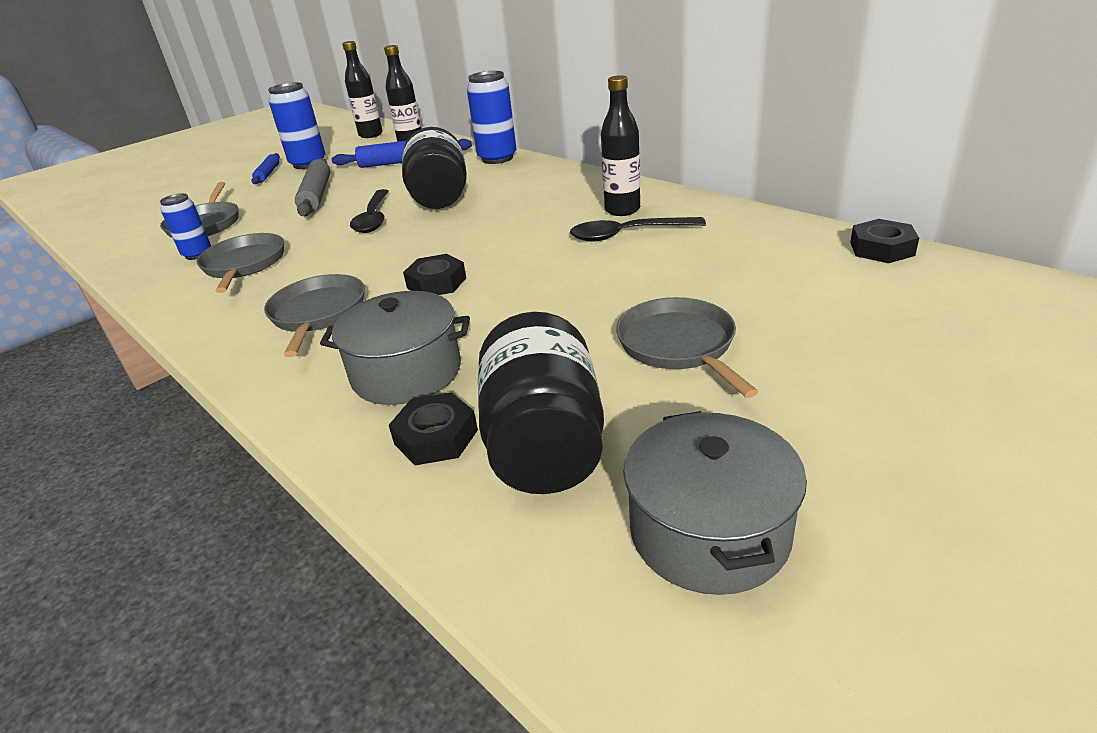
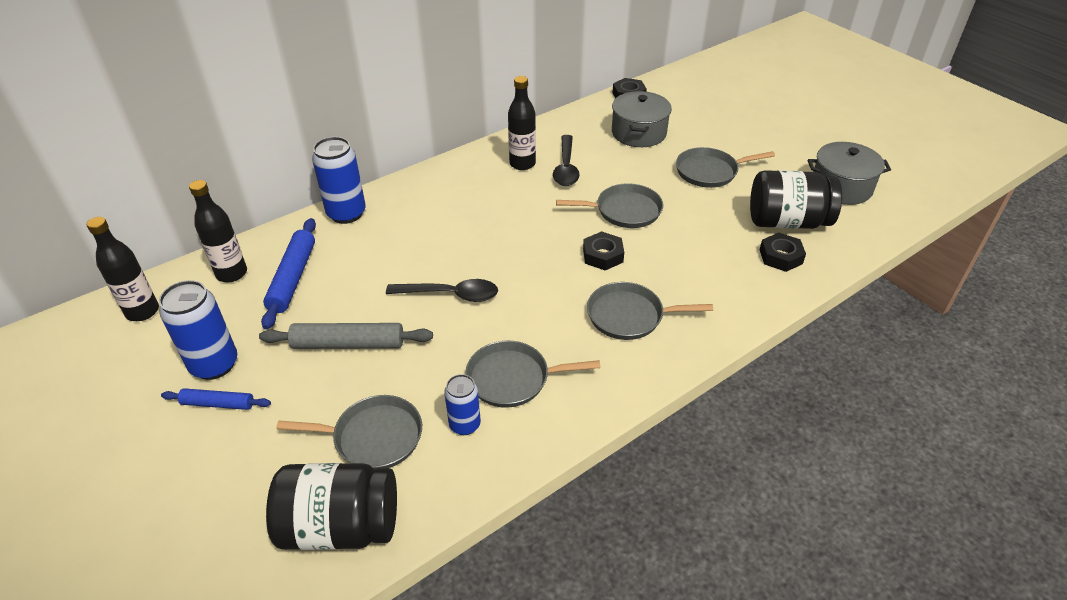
camera: 85 degrees left, 10 degrees up
(406, 372) = (718, 268): grey pot -> grey pot (638, 133)
(440, 197) = (426, 252): black jar -> black jar (341, 526)
(538, 285) = (624, 211): none -> grey pan

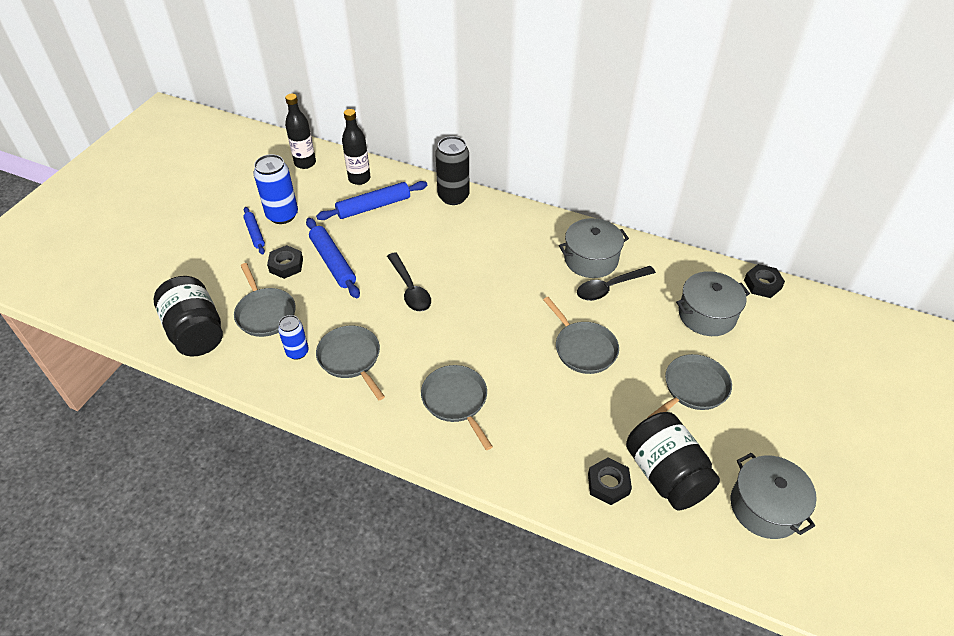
camera: 60 degrees right, 5 degrees up
(346, 213) = (453, 196): blue can -> black can
(348, 344) = (333, 262): grey rolling pin -> blue rolling pin
(522, 164) = (591, 259): black bottle -> grey pot
(602, 255) = (515, 356): black nut -> black nut (286, 265)
(709, 172) = (693, 388): grey pan -> grey pan turned 90 degrees clockwise

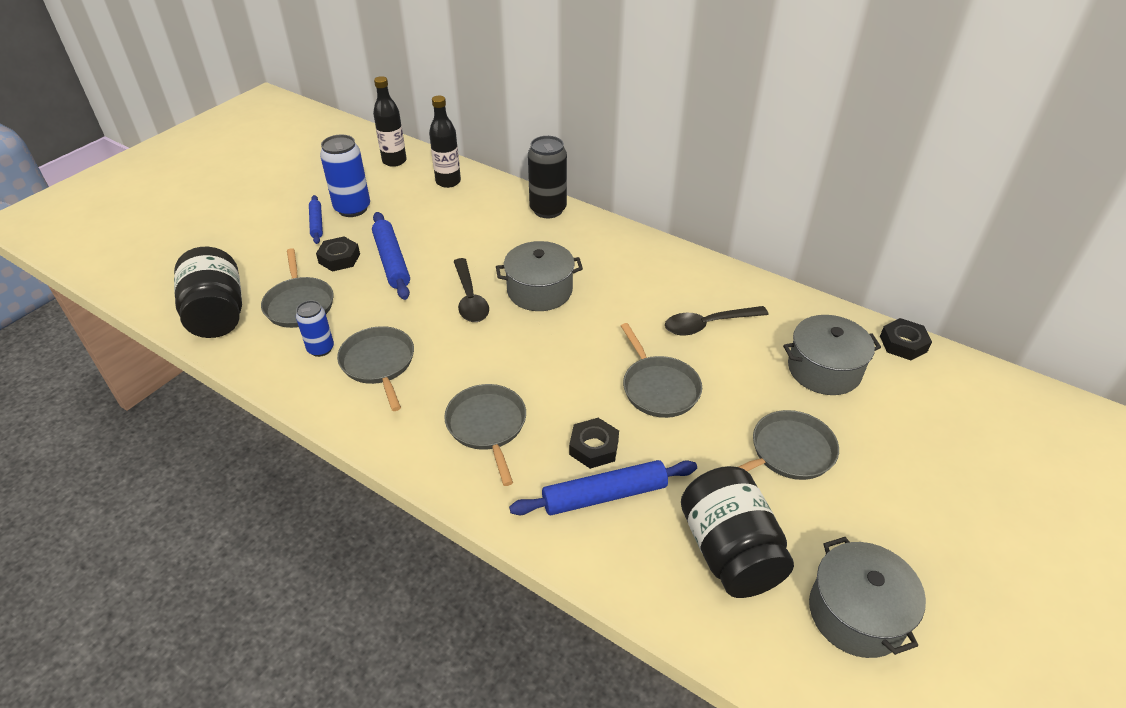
camera: 10 degrees right, 5 degrees down
(374, 206) = (455, 210): blue rolling pin -> blue rolling pin (605, 495)
(591, 259) = (692, 291): grey pot -> grey pot (539, 290)
(608, 484) = (651, 551): black nut -> black nut (594, 447)

